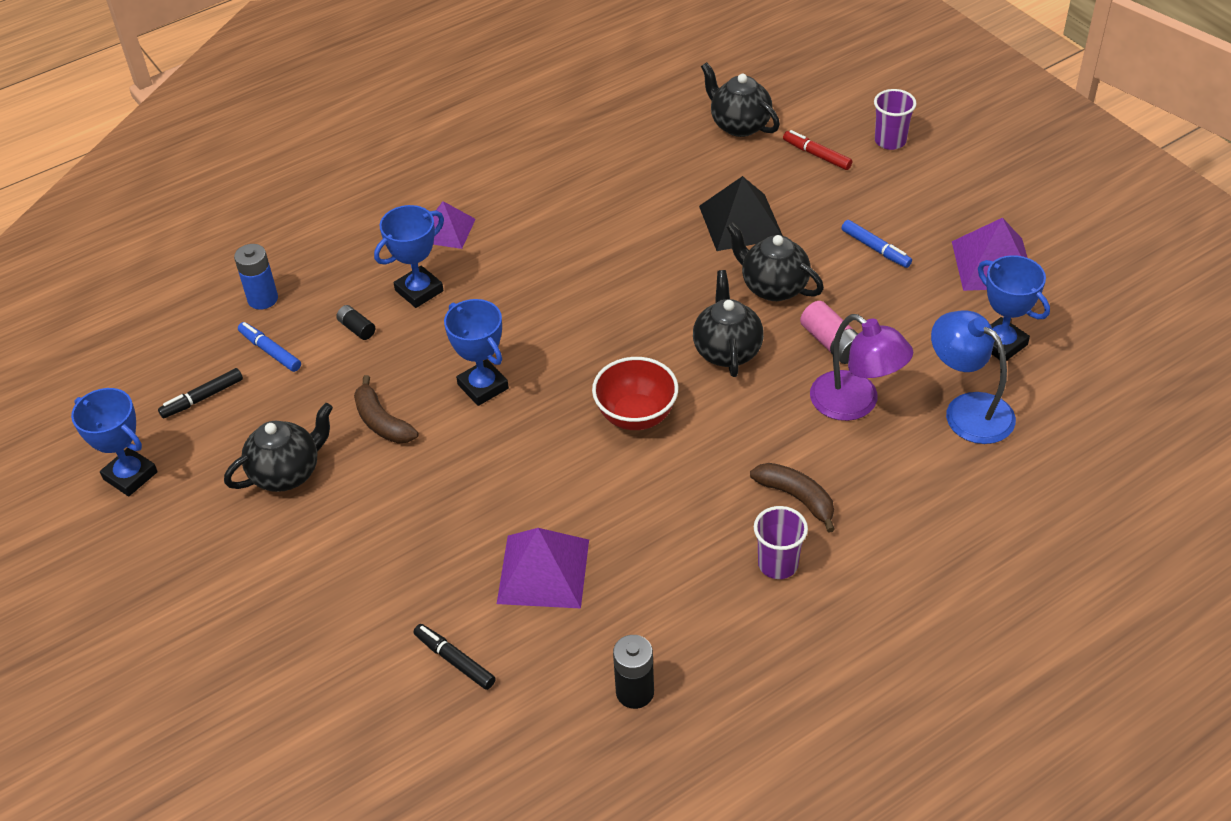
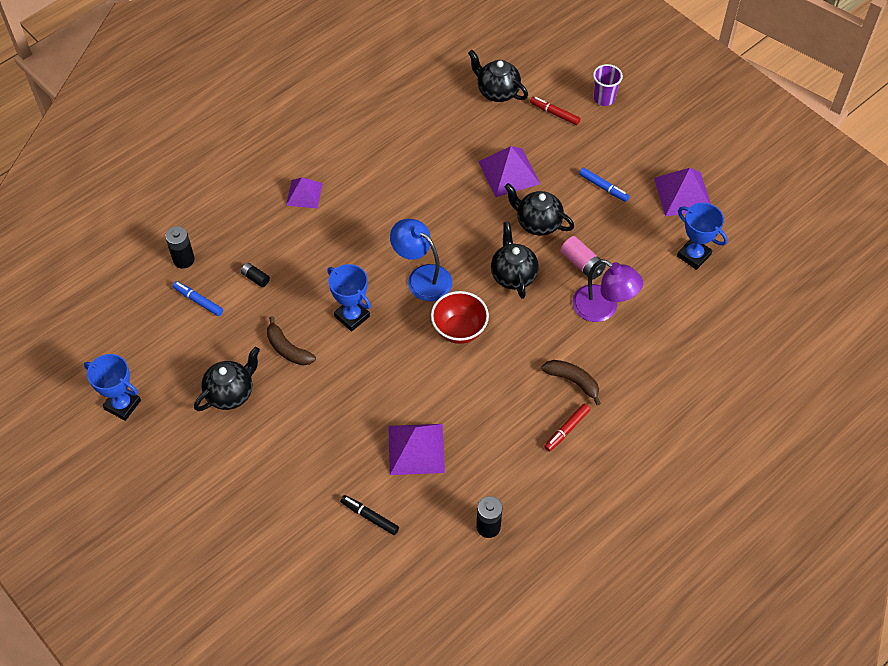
camera: 10 degrees left, 10 degrees up
(202, 398) = (159, 341): black marker -> none
(263, 299) = (183, 260): blue battery -> black battery
(419, 291) = (293, 244): blue trophy -> none
(741, 222) = (509, 172): black pyramid -> purple pyramid
(778, 564) = (566, 430): purple cup -> red marker
(968, 410) = (676, 307): blue lamp -> blue lamp (422, 277)

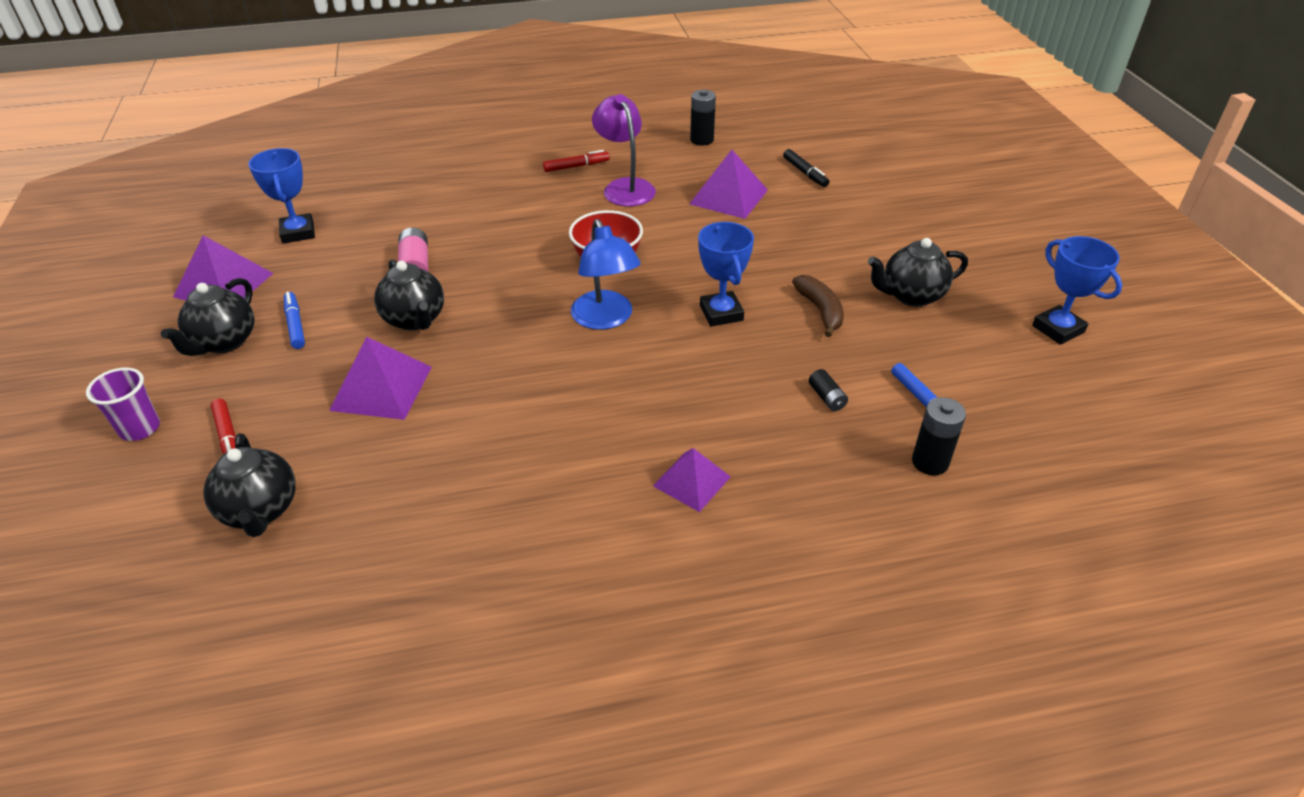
camera: 150 degrees left, 15 degrees down
(513, 275) = (500, 283): black teapot -> black teapot (224, 342)
(573, 381) = (535, 191): brown banana -> none
(603, 309) = (442, 226): purple lamp -> purple lamp (625, 187)

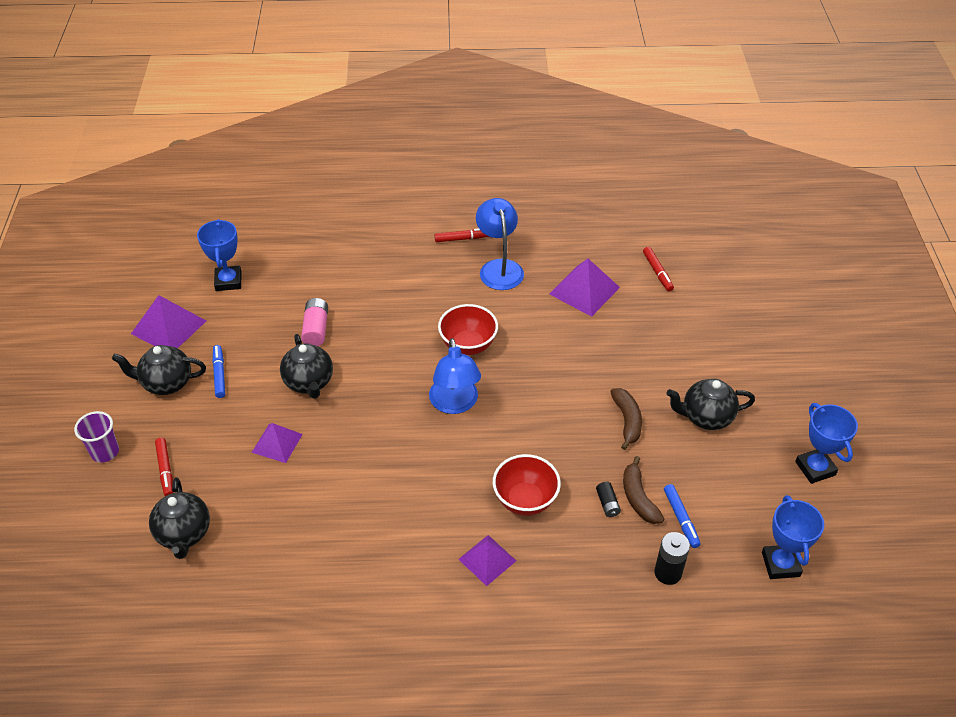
camera: 10 degrees right, 5 degrees up
(224, 342) = (166, 383): black teapot -> black teapot turned 60 degrees clockwise
(382, 388) = (277, 443): purple pyramid -> purple pyramid, size x0.65
(625, 187) = (499, 268): purple lamp -> blue lamp
(702, 140) = (577, 221): black battery -> none
(721, 313) = (547, 412): blue trophy -> blue trophy (780, 564)
(722, 407) = (525, 500): none -> red bowl
(805, 173) = (657, 272): black marker -> red marker
(862, 386) = (638, 498): none -> brown banana

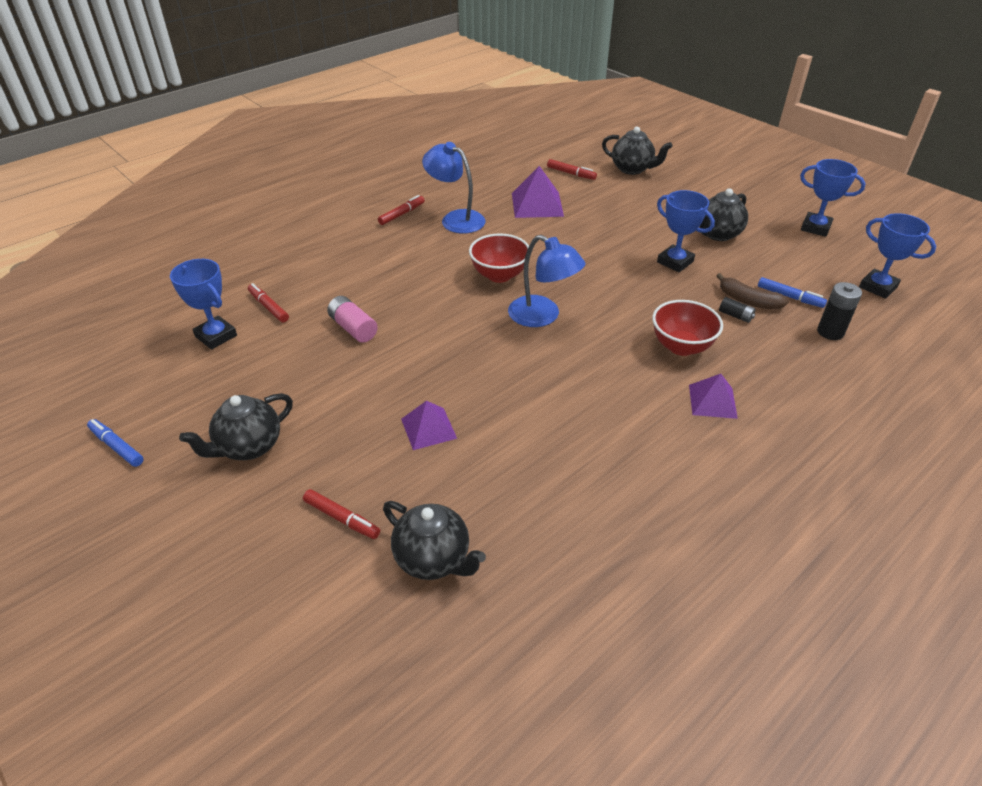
camera: 40 degrees left, 5 degrees down
(105, 452) = (249, 546): purple cup -> none
(169, 327) = (193, 401): purple pyramid -> none
(219, 374) = (299, 409): blue marker -> blue marker (117, 447)
(282, 275) = (268, 307): none -> red marker
(309, 383) = (398, 368): black teapot -> black teapot (632, 169)
(627, 421) = (675, 262): brown banana -> blue trophy

